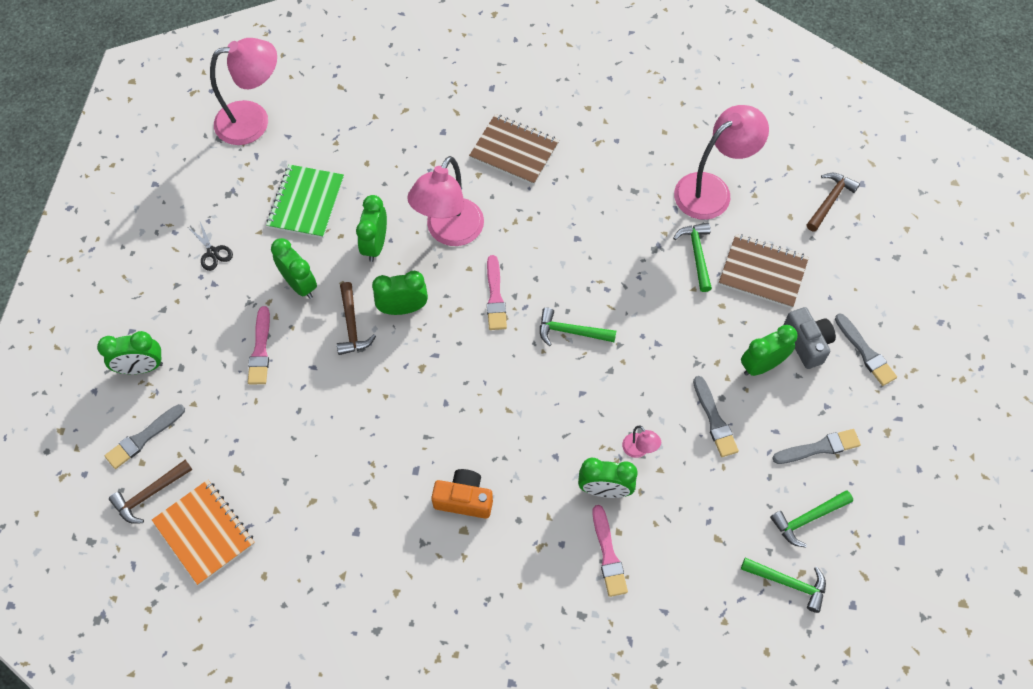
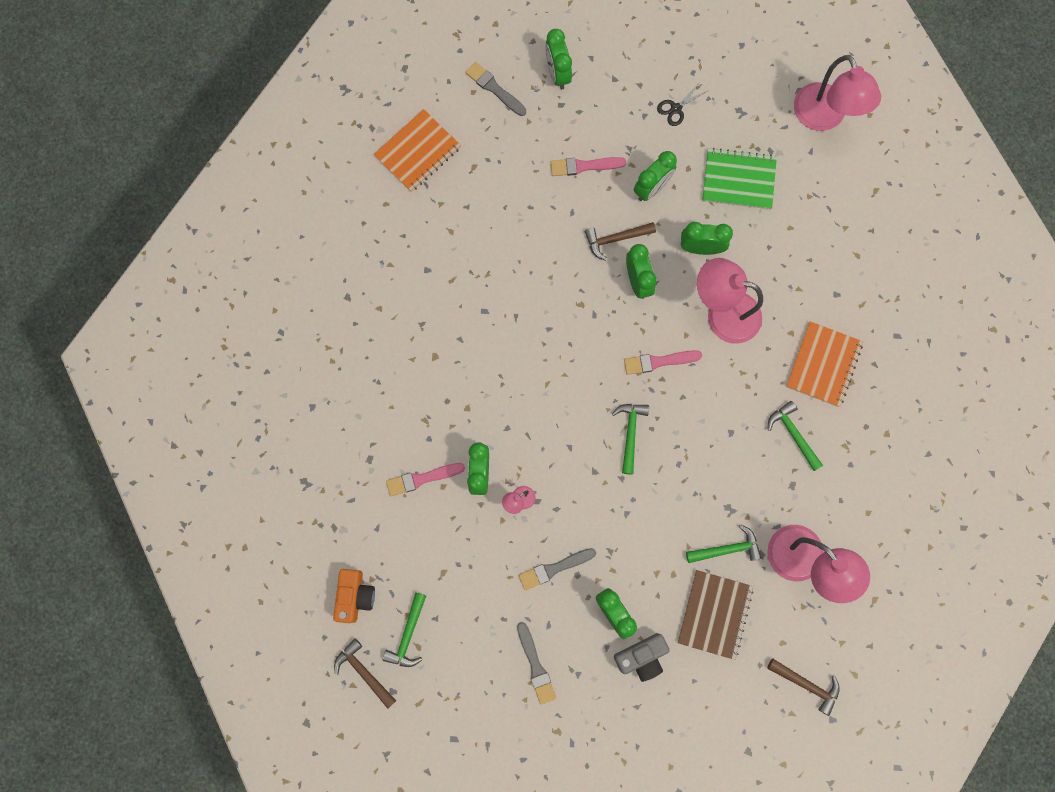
camera: 85 degrees right, 15 degrees up
(150, 494) = (446, 104): brown hammer -> brown hammer (364, 672)
(464, 499) = (462, 354): orange camera -> orange camera (355, 596)
(514, 151) = (823, 364): brown notebook -> orange notebook
(807, 519) = (467, 653): green hammer -> green hammer (793, 434)
(865, 352) = (638, 714): grey brush -> none

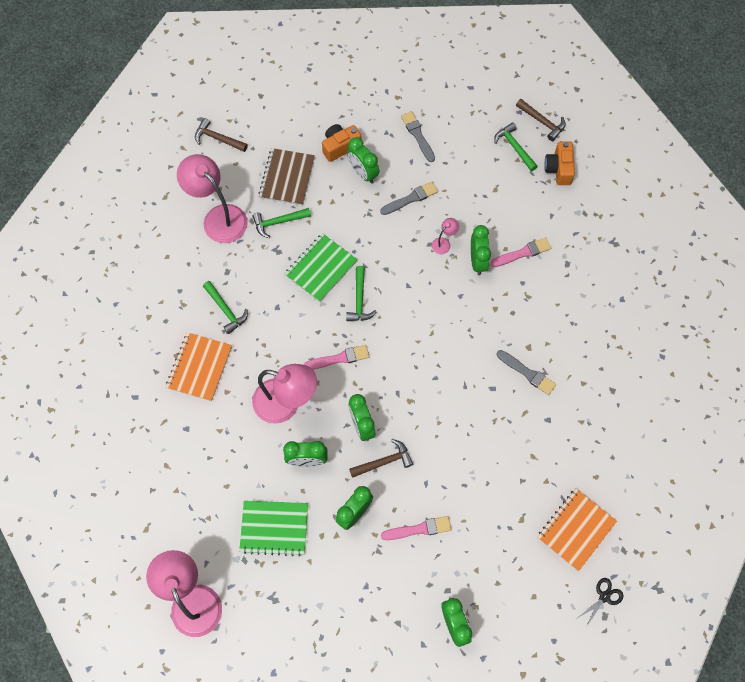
camera: 175 degrees right, 10 degrees down
(408, 635) = (514, 147): green hammer -> green hammer turned 45 degrees counterclockwise
(494, 88) = (514, 602): grey brush -> grey brush (527, 373)
(641, 657) = (340, 146): grey camera -> orange camera
(675, 479) = (321, 268): none -> green notebook
(676, 108) = (336, 596): black scissors -> black scissors (604, 597)

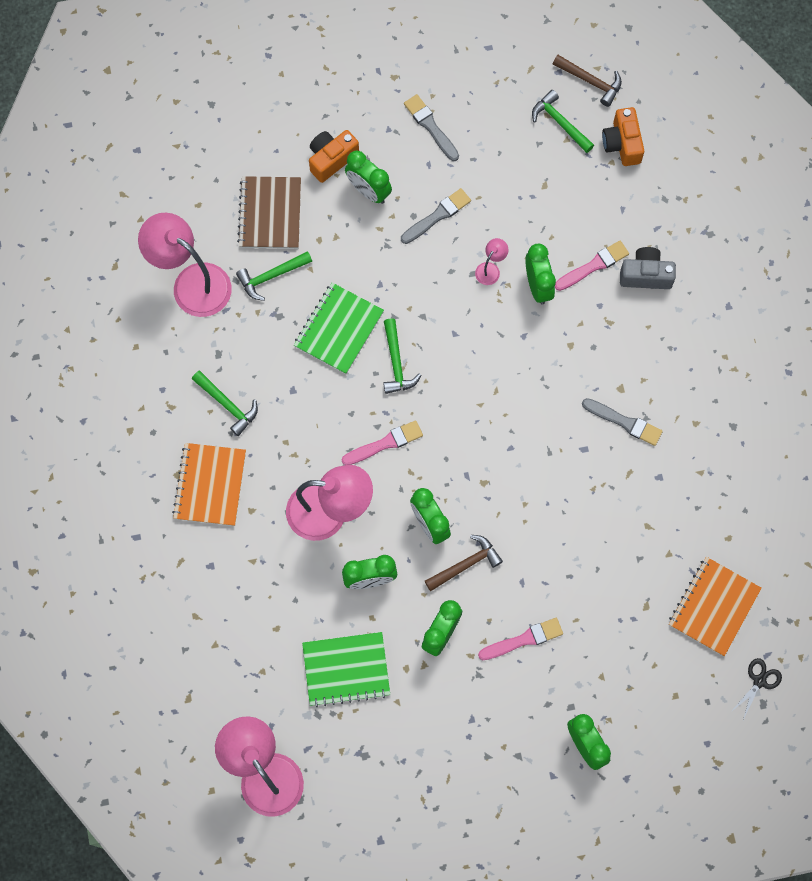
camera: 10 degrees left, 5 degrees up
(218, 138) = (167, 174): brown hammer -> none
(561, 266) = (645, 275): none -> grey camera

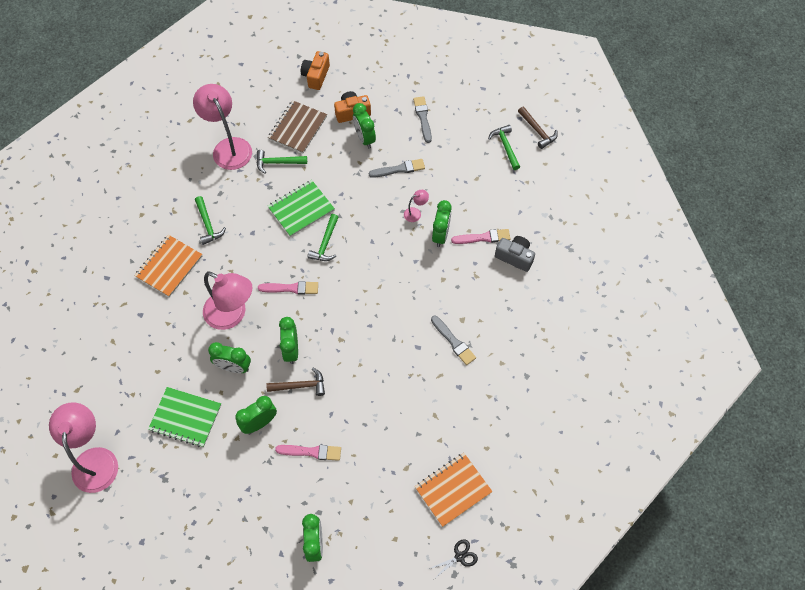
camera: 25 degrees right, 10 degrees down
(622, 143) = (539, 174): orange camera -> orange camera (316, 76)

